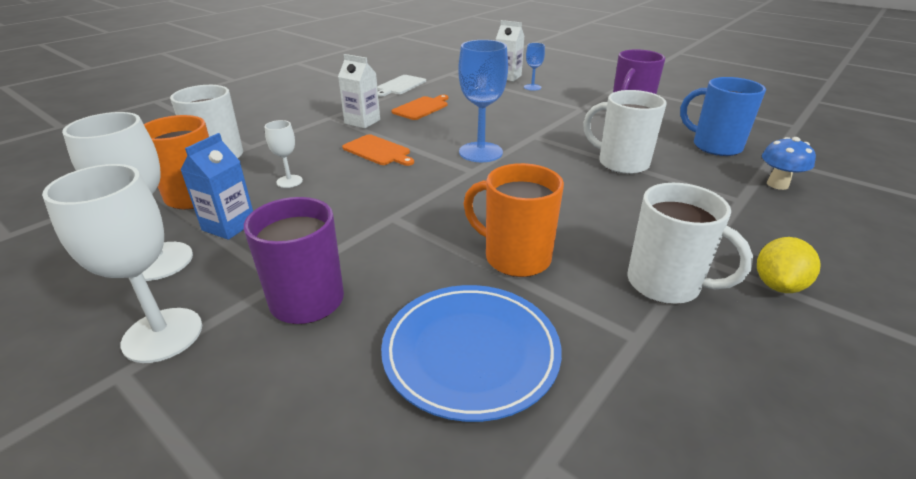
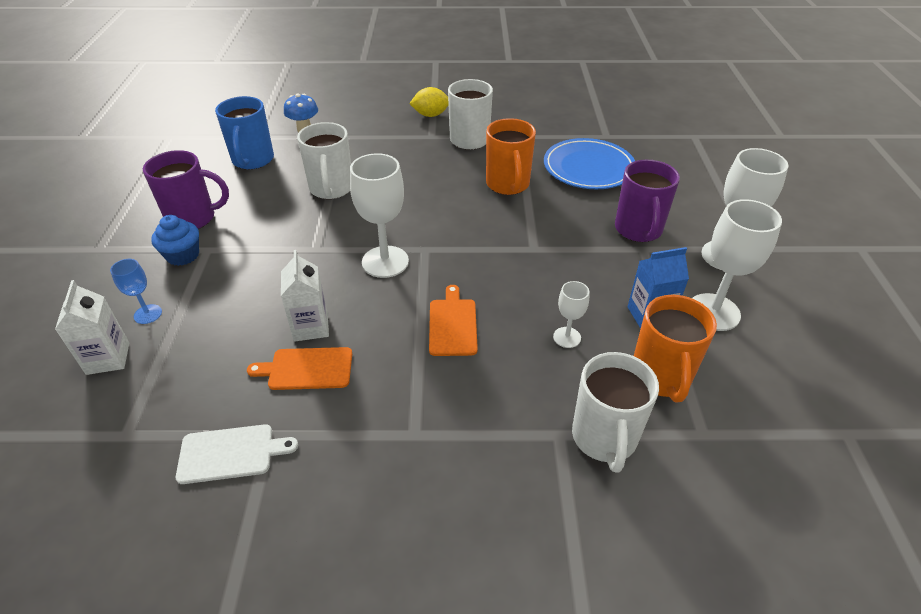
camera: 130 degrees left, 10 degrees up
(362, 122) = (399, 391): white carton -> white carton (311, 327)
(480, 152) = (385, 262): blue goblet -> white goblet
(583, 102) = (183, 255): none -> blue cupcake

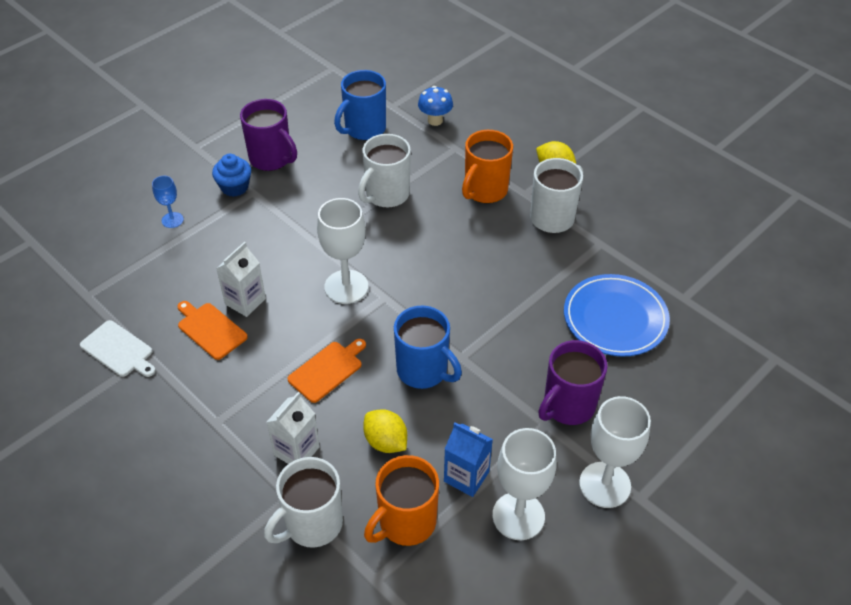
camera: 45 degrees right, 5 degrees up
(108, 358) = (125, 237): white carton -> white carton (296, 451)
(508, 185) = (522, 285): orange mug -> orange mug (484, 191)
(522, 274) = (423, 371): none -> blue mug
(567, 337) = (386, 442): white goblet -> yellow lemon

